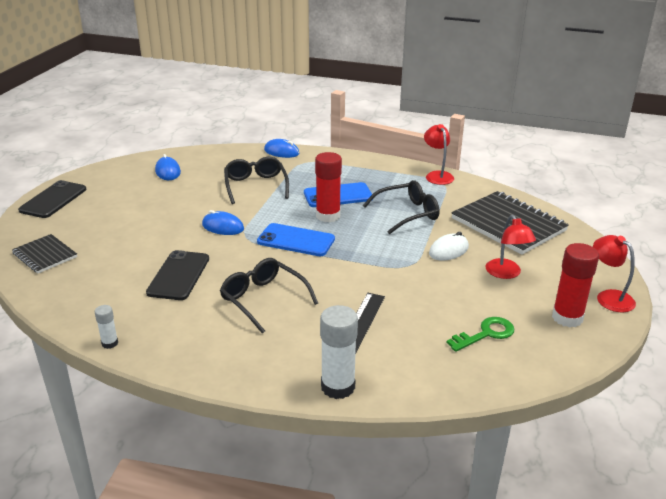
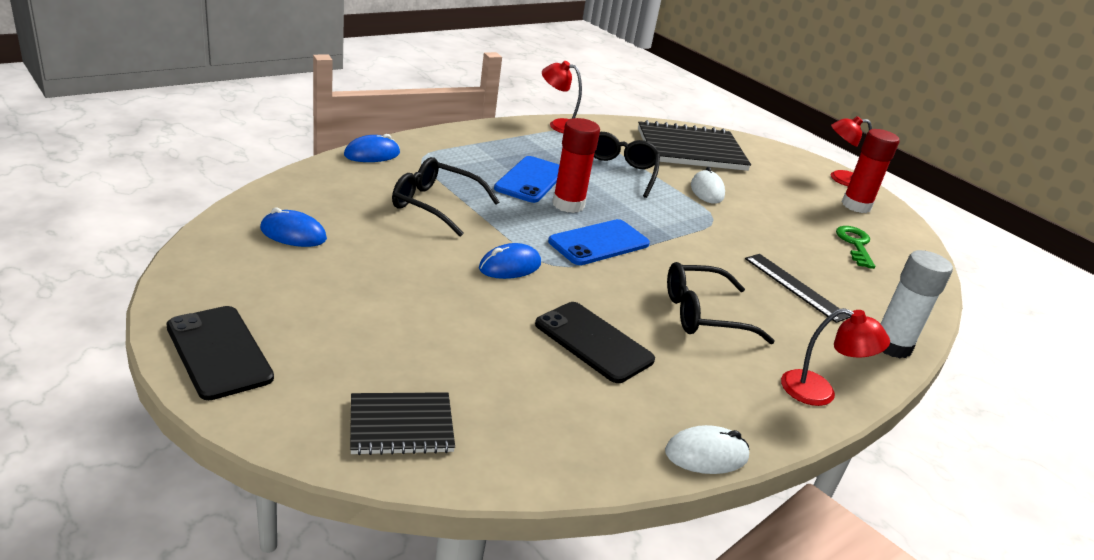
camera: 60 degrees left, 0 degrees up
(110, 343) = (706, 455): white glue stick -> white mouse
(506, 273) = (770, 191): red lamp -> red lamp (819, 392)

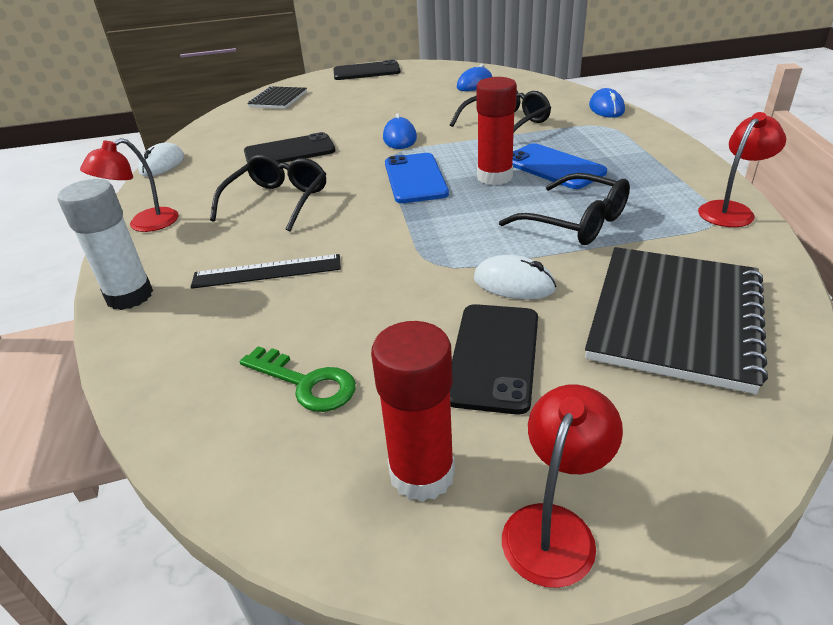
camera: 125 degrees right, 5 degrees up
(772, 194) = (494, 356): none -> black phone

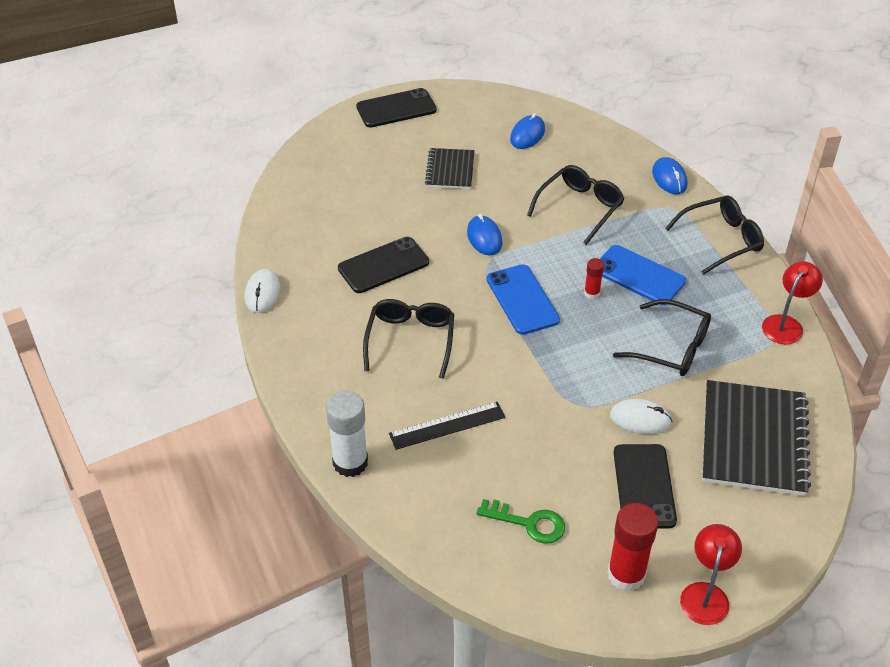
camera: 15 degrees left, 10 degrees up
(144, 224) = (304, 380): red lamp -> none
(278, 99) = (321, 170): black notebook -> black notebook (450, 170)
(494, 177) = (592, 293): red glue stick -> red glue stick, size x0.51
(655, 146) = (721, 240): none -> black glasses

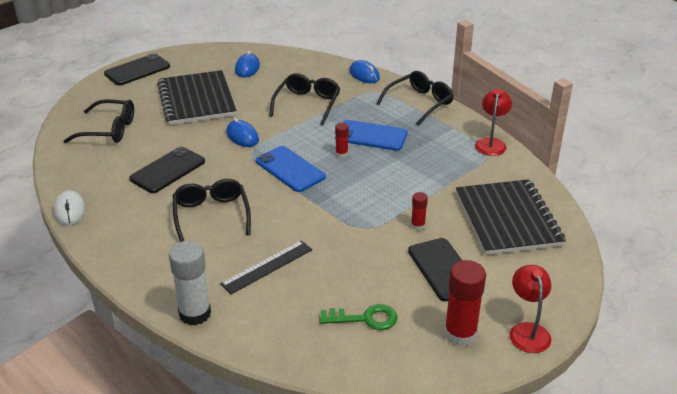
camera: 20 degrees left, 10 degrees down
(450, 170) = (196, 100): black notebook -> black notebook, size x1.82
(640, 419) = (418, 226): white mouse -> red glue stick
(671, 347) = (418, 175): black glasses -> black glasses (109, 130)

